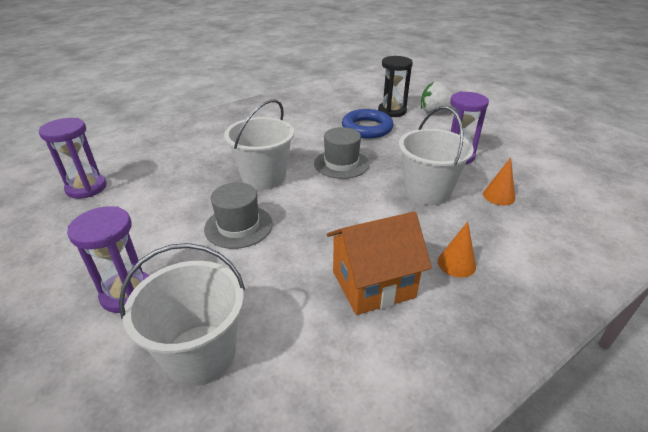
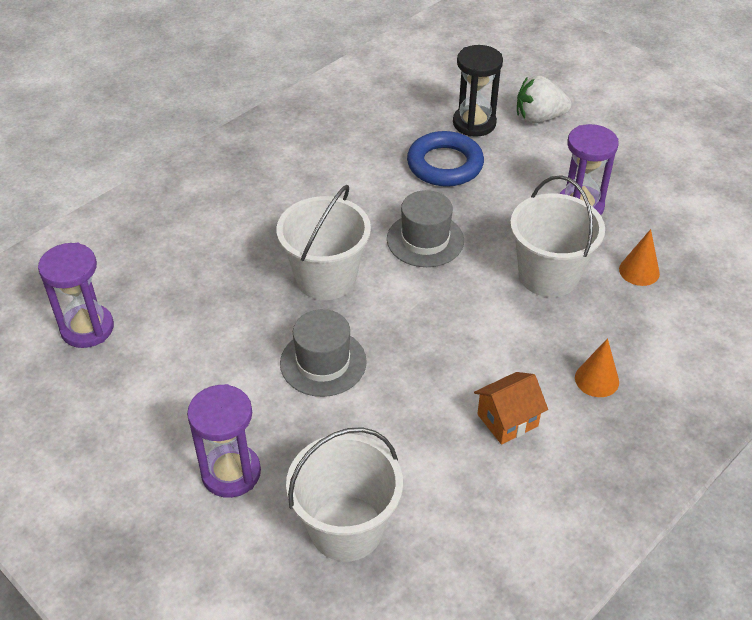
camera: 10 degrees left, 10 degrees up
(373, 284) = (507, 420): orange house -> orange house, size x0.61

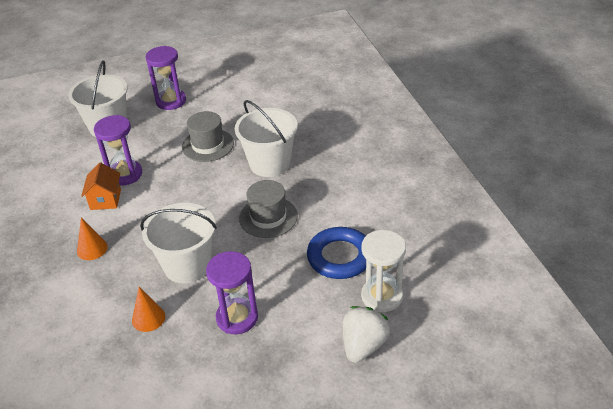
camera: 120 degrees right, 5 degrees down
(87, 328) = (301, 76): purple hourglass -> purple hourglass (125, 174)
(474, 123) = (382, 296): black hourglass -> white hourglass

